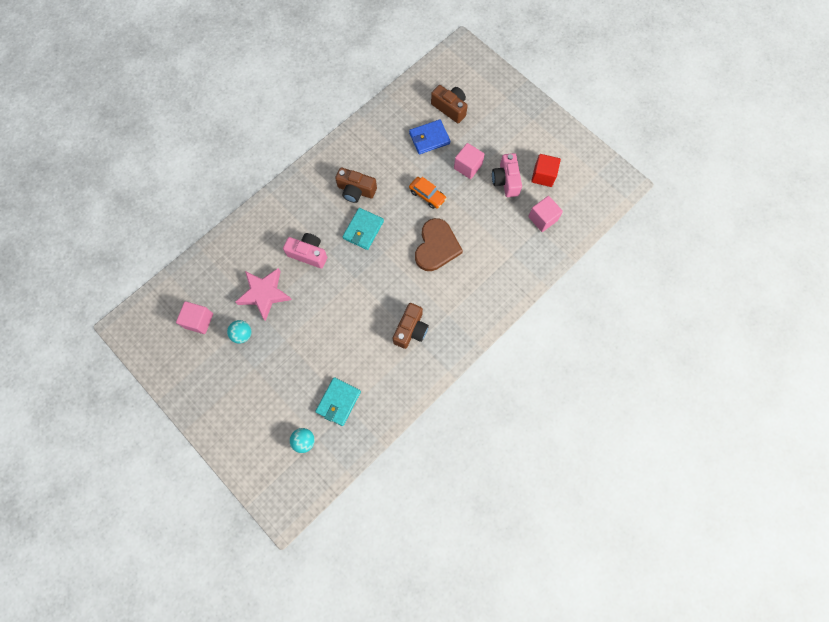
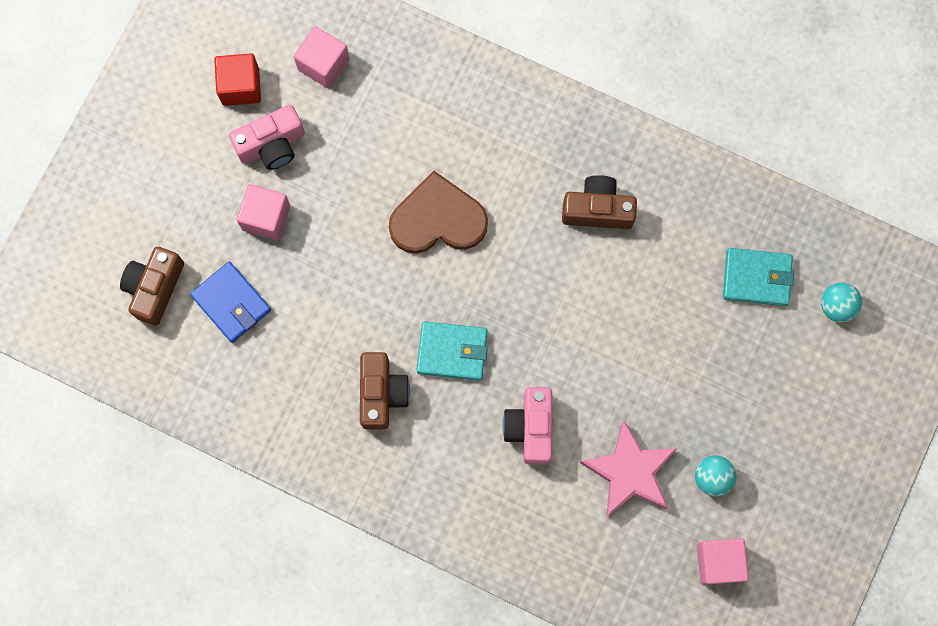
camera: 110 degrees left, 5 degrees up
(427, 195) = (347, 267): orange car -> none

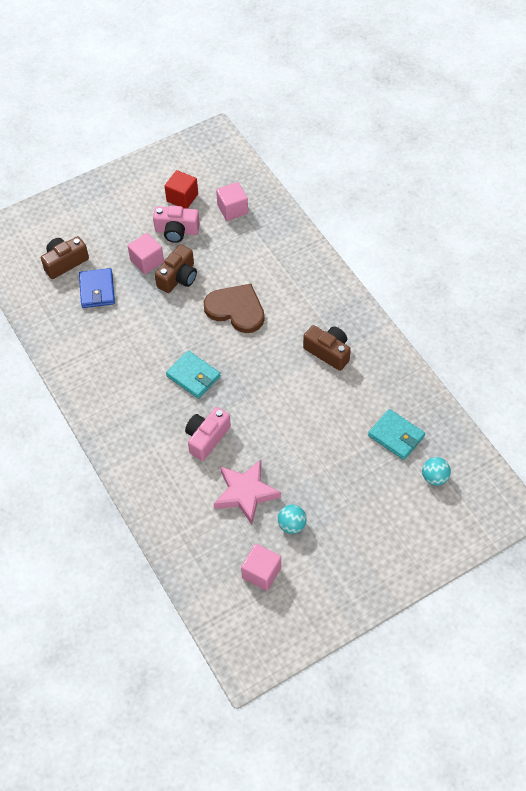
camera: 35 degrees right, 20 degrees down
(382, 393) = (139, 375): brown camera -> brown camera (178, 277)

